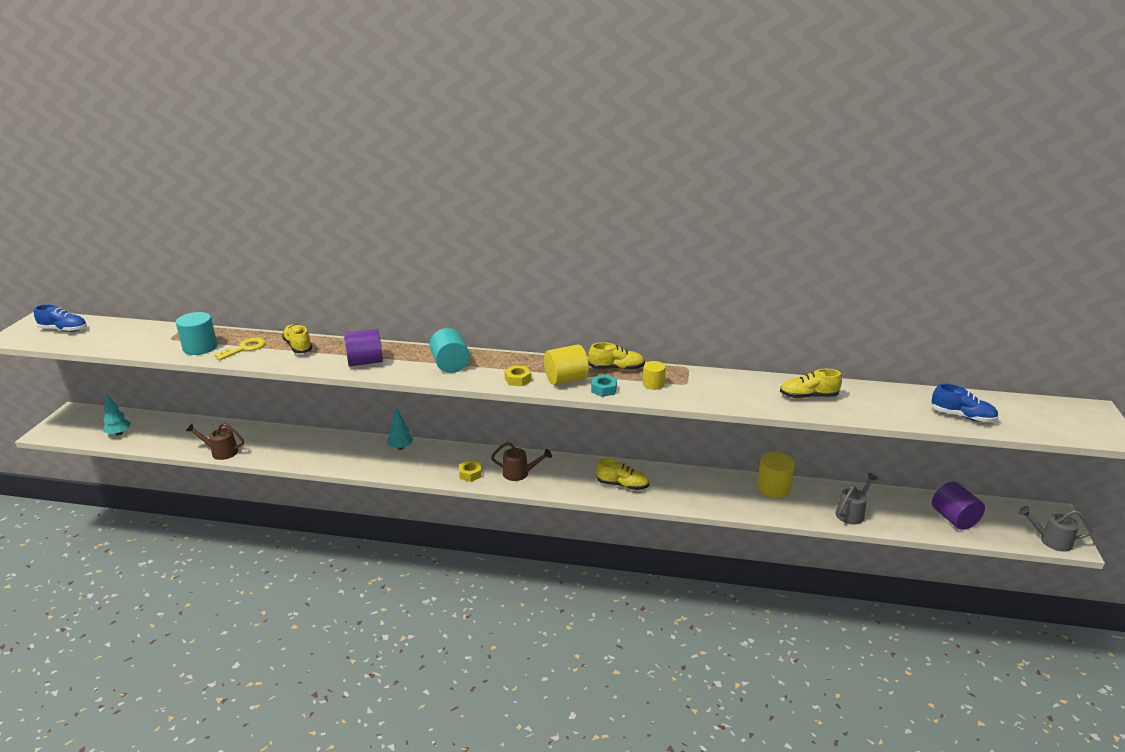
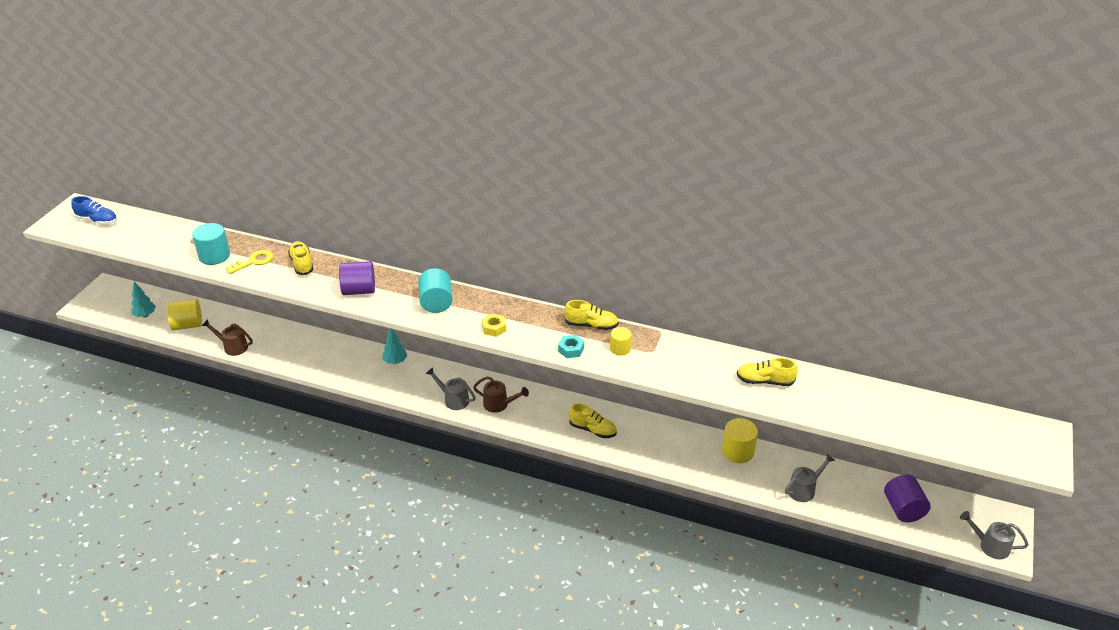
camera: 10 degrees right, 10 degrees up
(470, 474) = (453, 399): yellow nut -> grey watering can
(566, 379) = (539, 333): yellow cylinder -> yellow cylinder (187, 325)
(962, 416) = (906, 423): blue shoe -> none

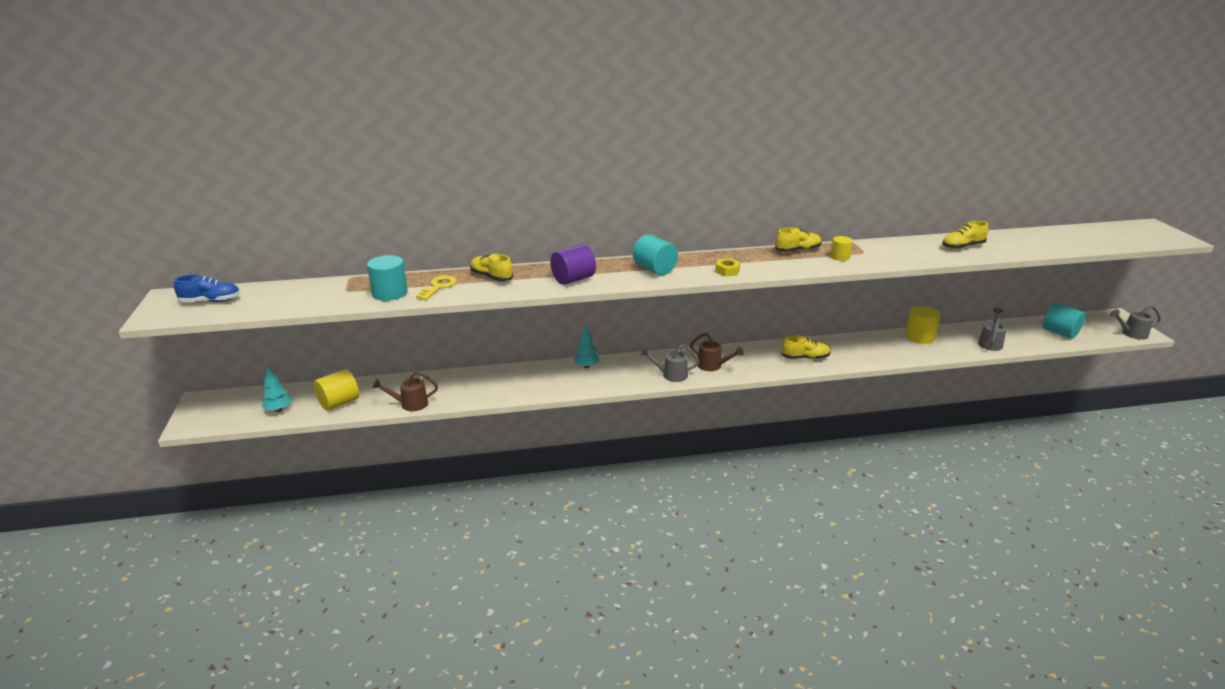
camera: 30 degrees left, 10 degrees down
(499, 404) = (713, 366): brown watering can -> brown watering can turned 45 degrees clockwise
(571, 349) = (806, 267): turquoise nut -> none
(903, 509) = (1059, 333): purple cylinder -> turquoise cylinder

